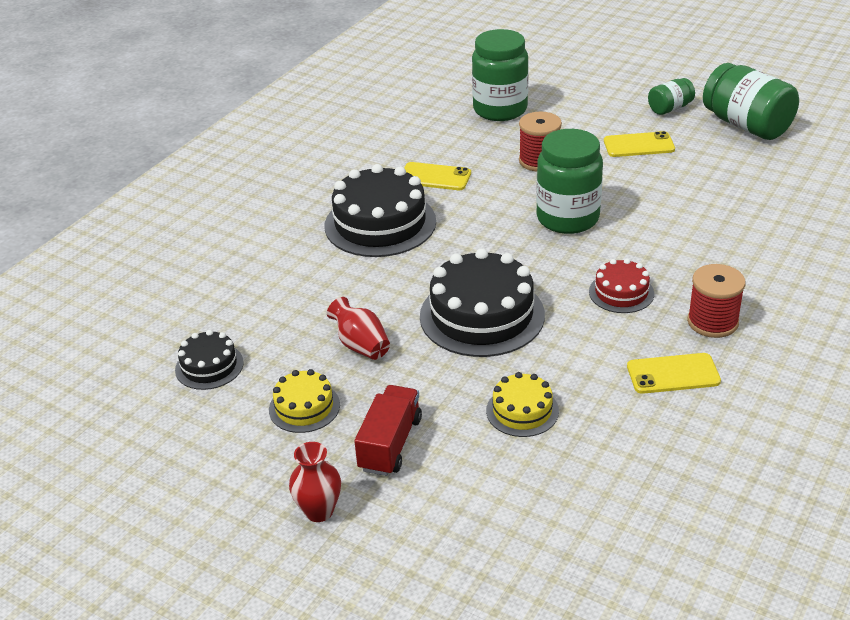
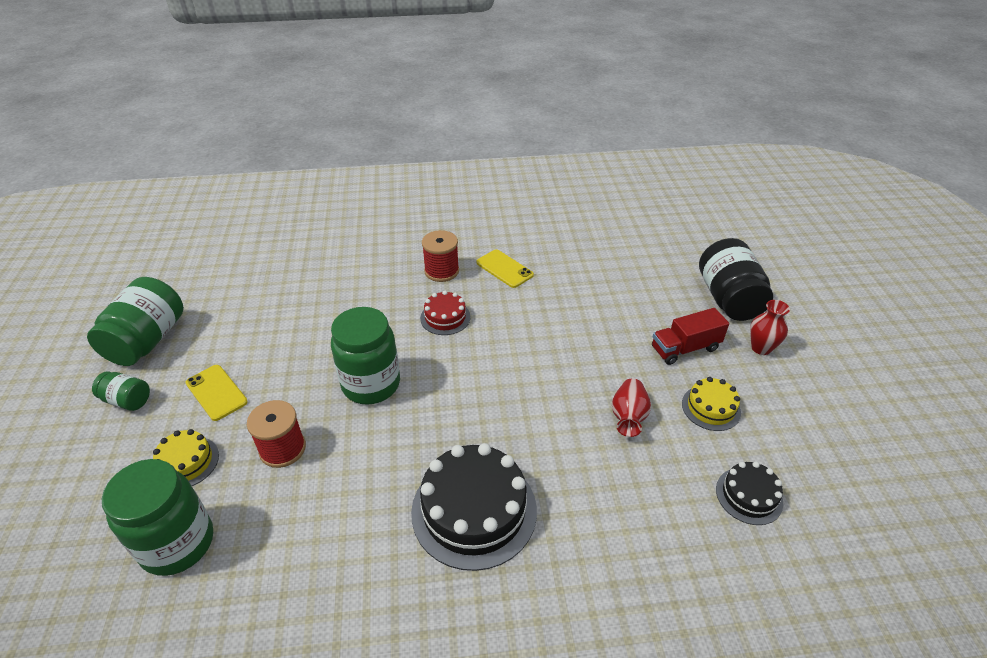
camera: 130 degrees left, 5 degrees up
(419, 550) = (728, 298): none -> black jar
(435, 177) = (362, 517): yellow phone -> none
(482, 315) = (532, 371): black cake -> none
(522, 411) = (597, 310): yellow cake -> yellow cake (186, 462)

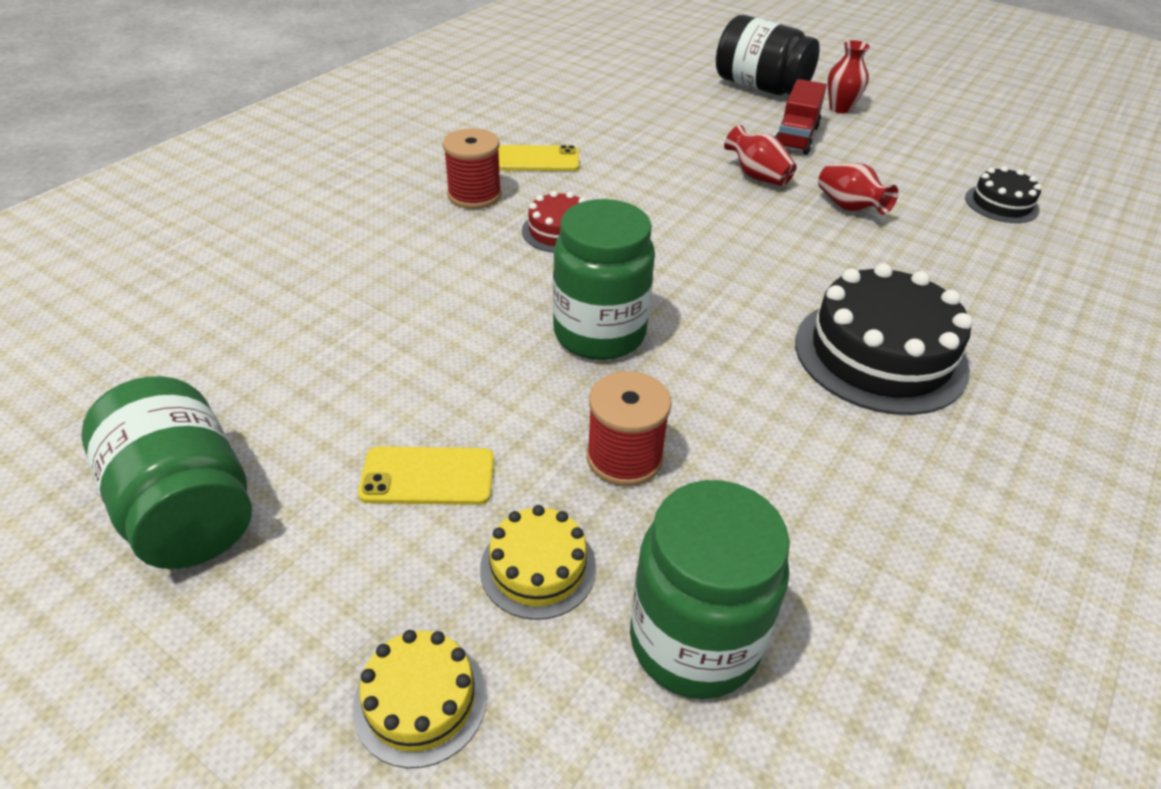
camera: 50 degrees left, 0 degrees up
(127, 400) = (304, 589): green jar -> none
(608, 357) = (757, 176): none -> red vase
(711, 408) = (884, 165): yellow cake -> yellow cake (420, 700)

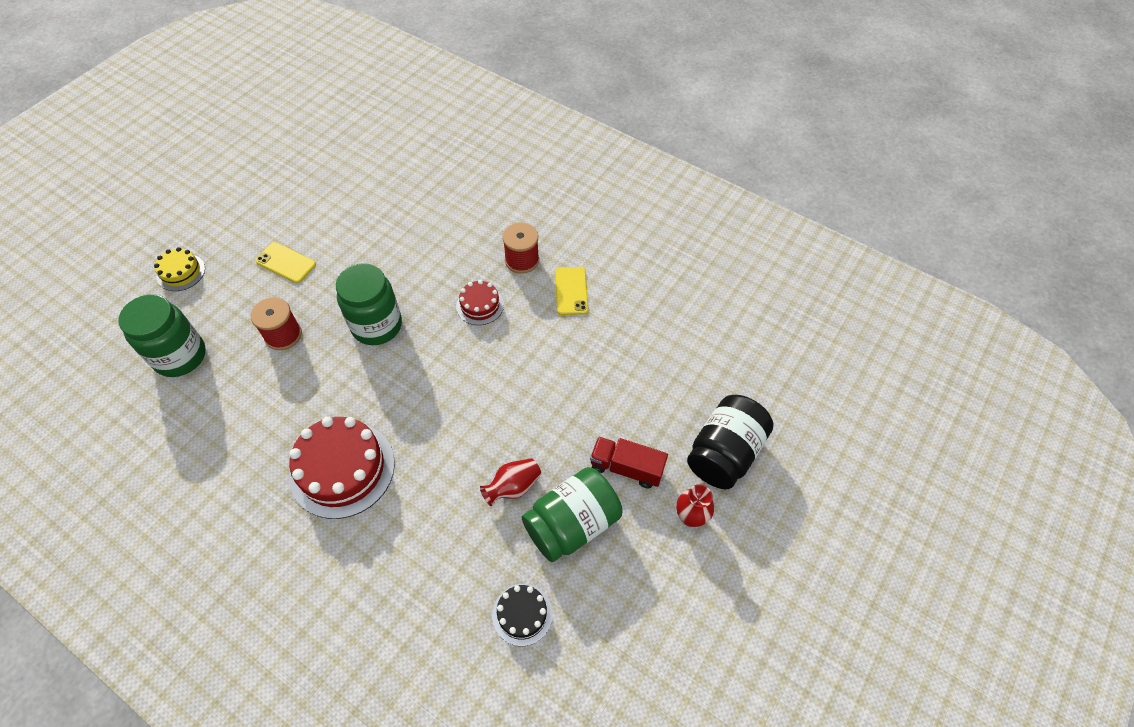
camera: 90 degrees right, 15 degrees up
(186, 508) = (284, 191): green jar -> green jar (572, 524)
(428, 476) = (286, 263): yellow phone -> yellow phone turned 60 degrees counterclockwise
(538, 568) = (228, 304): yellow cake -> none
(757, 176) = (557, 428): red vase -> none
(880, 354) = (342, 469): black cake -> red cake

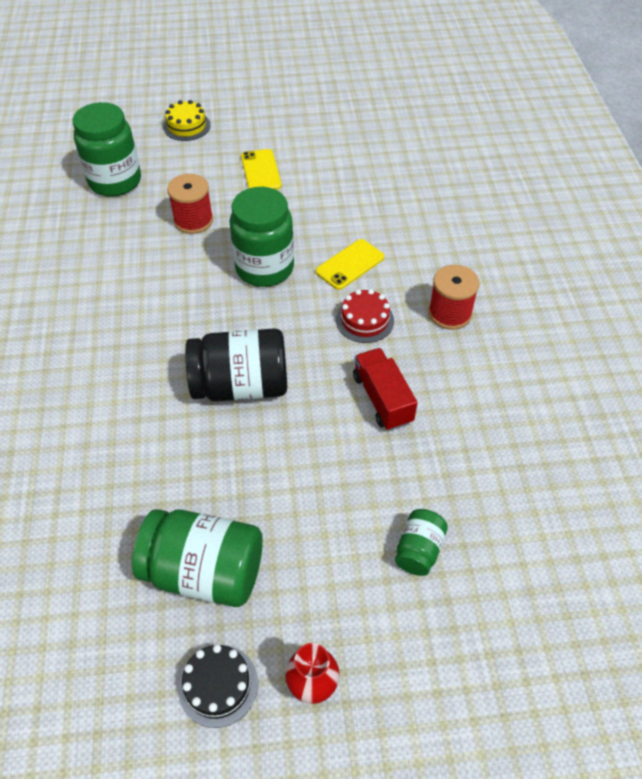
camera: 50 degrees right, 5 degrees down
(342, 469) = (107, 350): red cake -> none
(513, 487) = (200, 490): red vase -> none
(522, 614) = (74, 598): black cake -> black cake (218, 685)
(571, 291) = (462, 376): yellow phone -> yellow phone (350, 264)
(626, 468) = (312, 576): red truck -> red truck (382, 399)
(658, 402) = (418, 550): none -> green jar
(724, 453) = (425, 665): black jar -> black jar (241, 385)

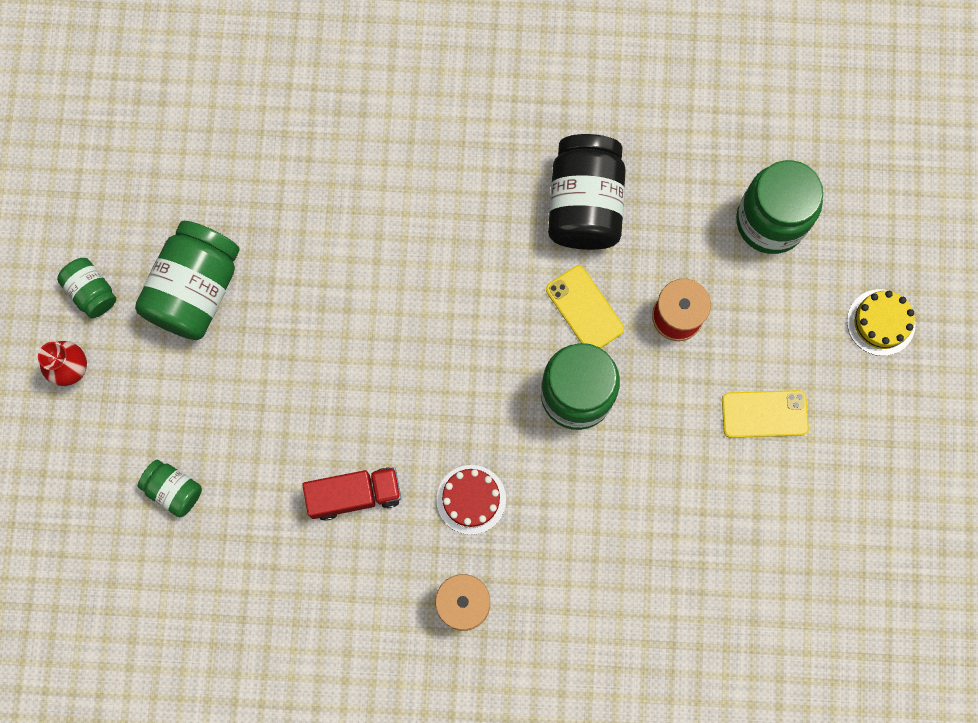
camera: 100 degrees right, 25 degrees up
(218, 685) = (91, 292): black cake -> green jar
(241, 385) = (402, 346): black jar -> black jar (585, 204)
(350, 264) = (565, 500): yellow phone -> yellow phone (584, 309)

